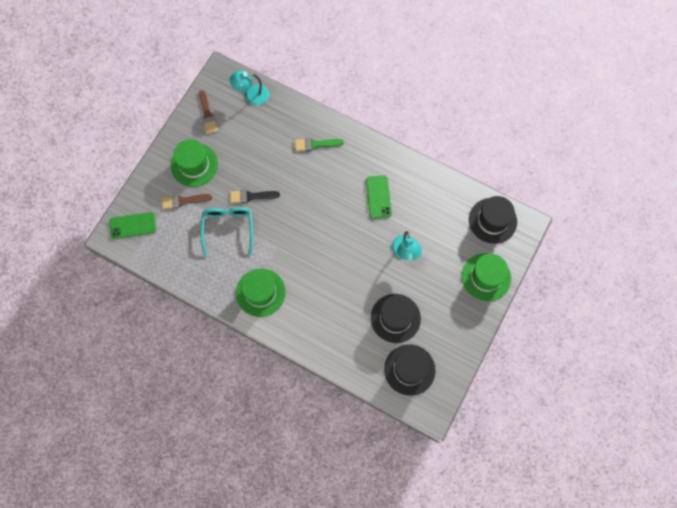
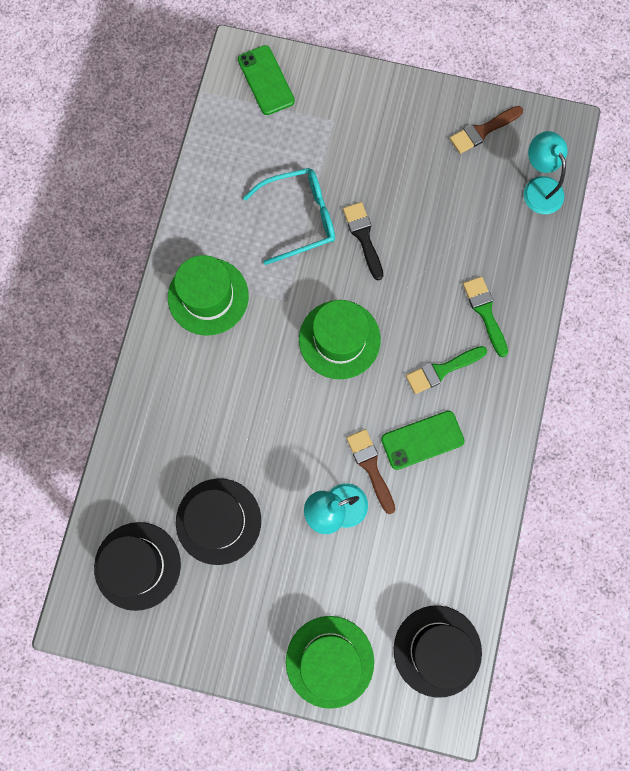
camera: 75 degrees right, 5 degrees up
(183, 201) = (326, 139): brown brush -> brown brush (370, 467)
(194, 165) = (391, 136): green hat -> green hat (339, 339)
(342, 176) = (442, 370): none -> green brush

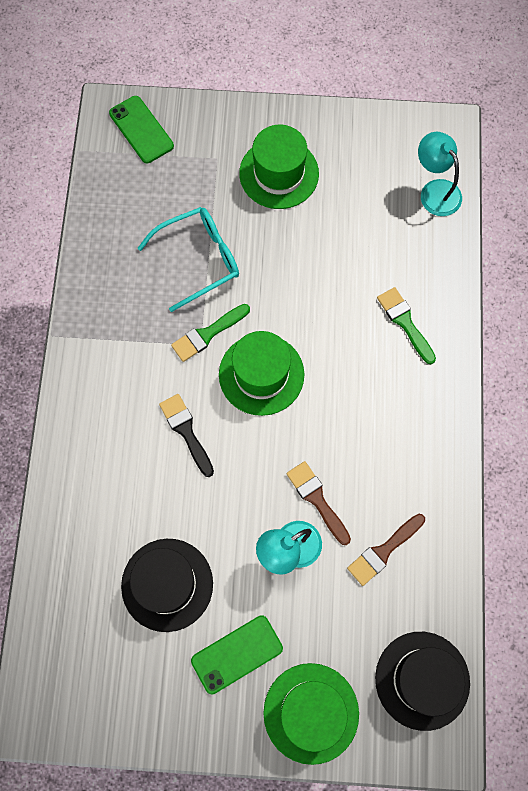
camera: 10 degrees left, 5 degrees down
(137, 565) = (88, 648): black hat -> none
(208, 296) = (118, 353): green hat -> green hat (279, 173)
(363, 237) = (267, 268): black brush -> black brush (186, 431)
(422, 440) = (365, 462): green phone -> green phone (237, 654)
(442, 370) = (372, 388): green brush -> green brush (207, 334)
(483, 131) = (368, 145): brown brush -> brown brush (383, 551)

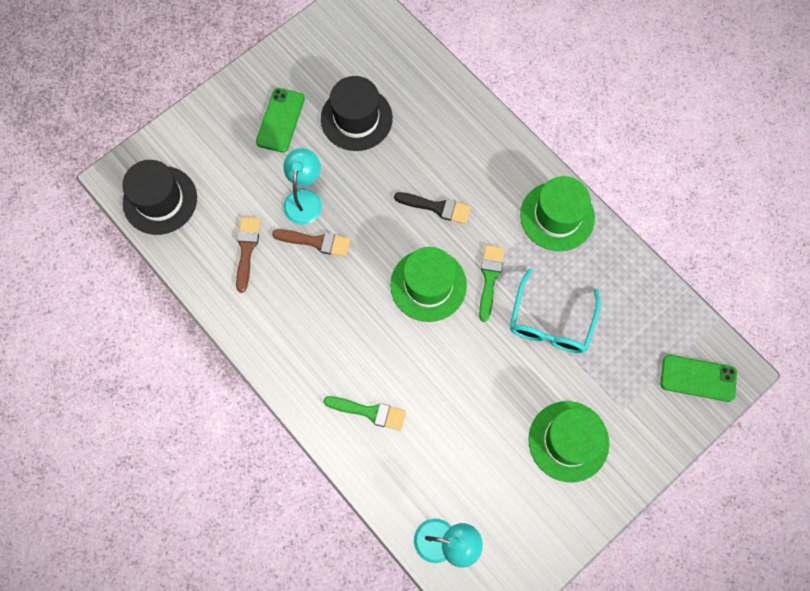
camera: 135 degrees right, 0 degrees up
(311, 713) = (210, 129): green hat -> green hat (557, 216)

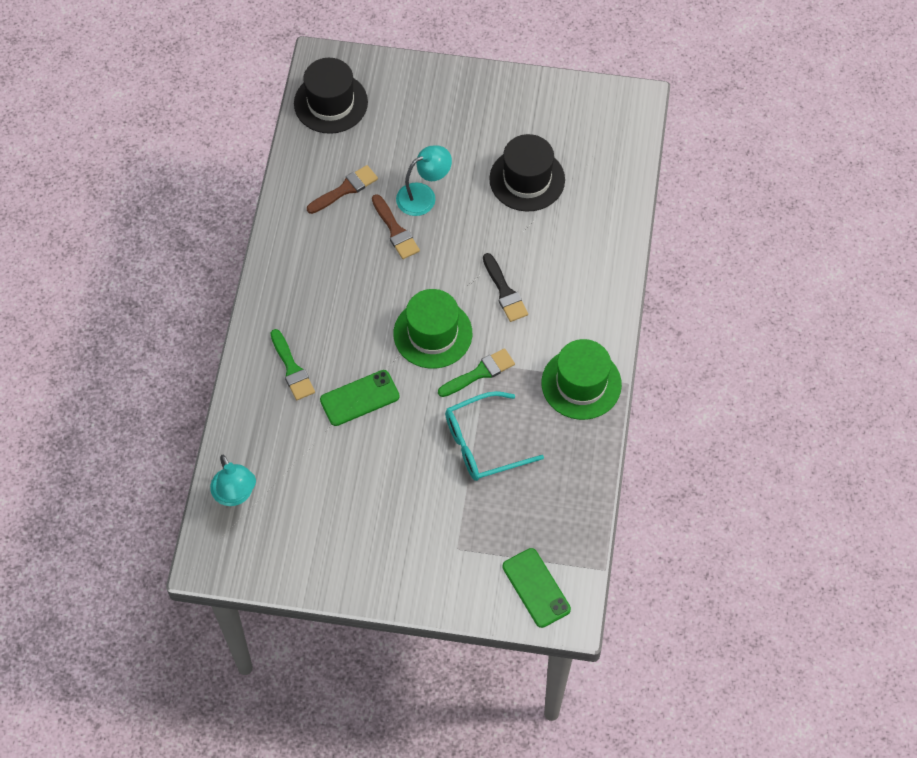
camera: 50 degrees right, 10 degrees down
(280, 120) = (474, 129): green phone -> green phone (359, 398)
(568, 441) = (394, 526): green hat -> none

